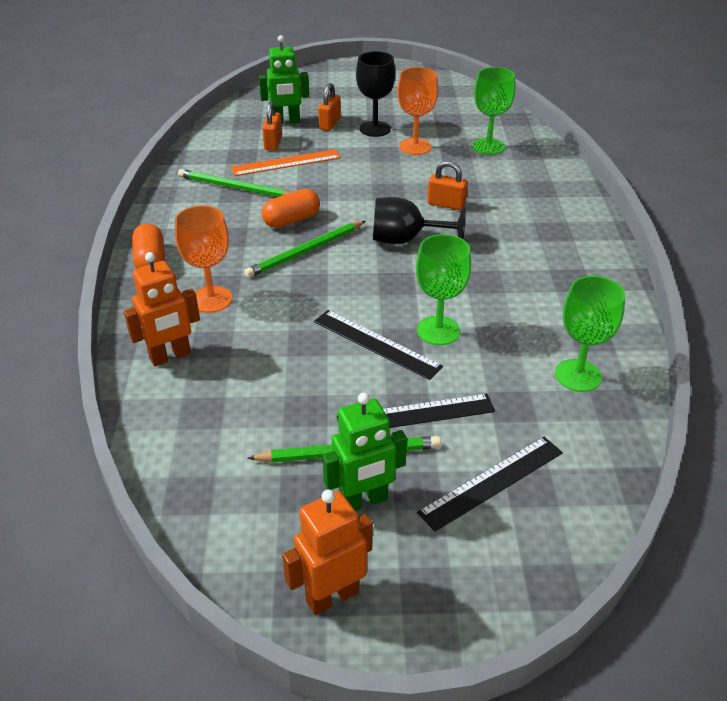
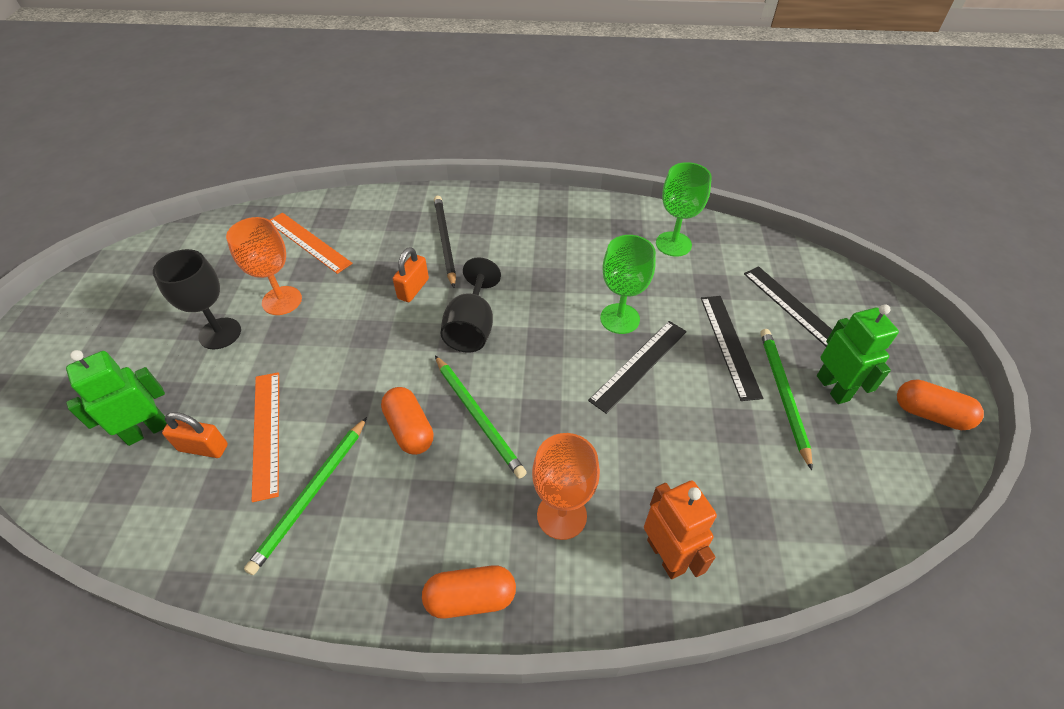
camera: 85 degrees left, 10 degrees up
(286, 122) = (147, 430): green robot -> green robot turned 120 degrees counterclockwise
(330, 124) = (181, 379): orange padlock -> none
(332, 596) = (930, 414): orange robot -> orange capsule
(488, 146) = (308, 242): green goblet -> orange ruler
(518, 214) = (445, 241): none -> black pencil

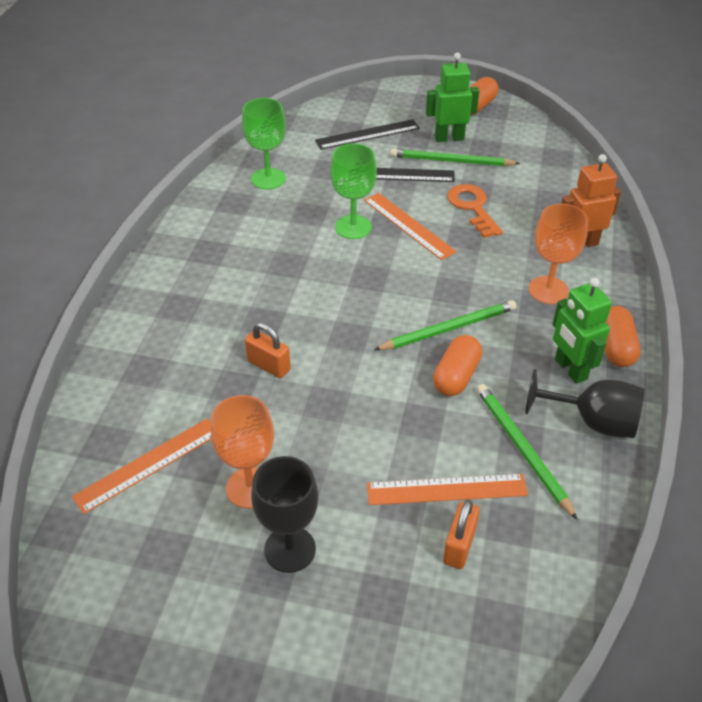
camera: 80 degrees left, 5 degrees down
(147, 430) = (429, 607): green robot -> green robot (570, 369)
(311, 495) = (522, 449): green pencil -> green pencil turned 150 degrees counterclockwise
(409, 429) = (456, 376): orange capsule -> orange capsule turned 45 degrees counterclockwise
(445, 241) = (199, 335): black pencil -> none
(472, 327) = (339, 324): black goblet -> black goblet (593, 422)
(639, 365) = (408, 225): black ruler -> orange ruler
(696, 424) = (473, 208): none -> orange key

